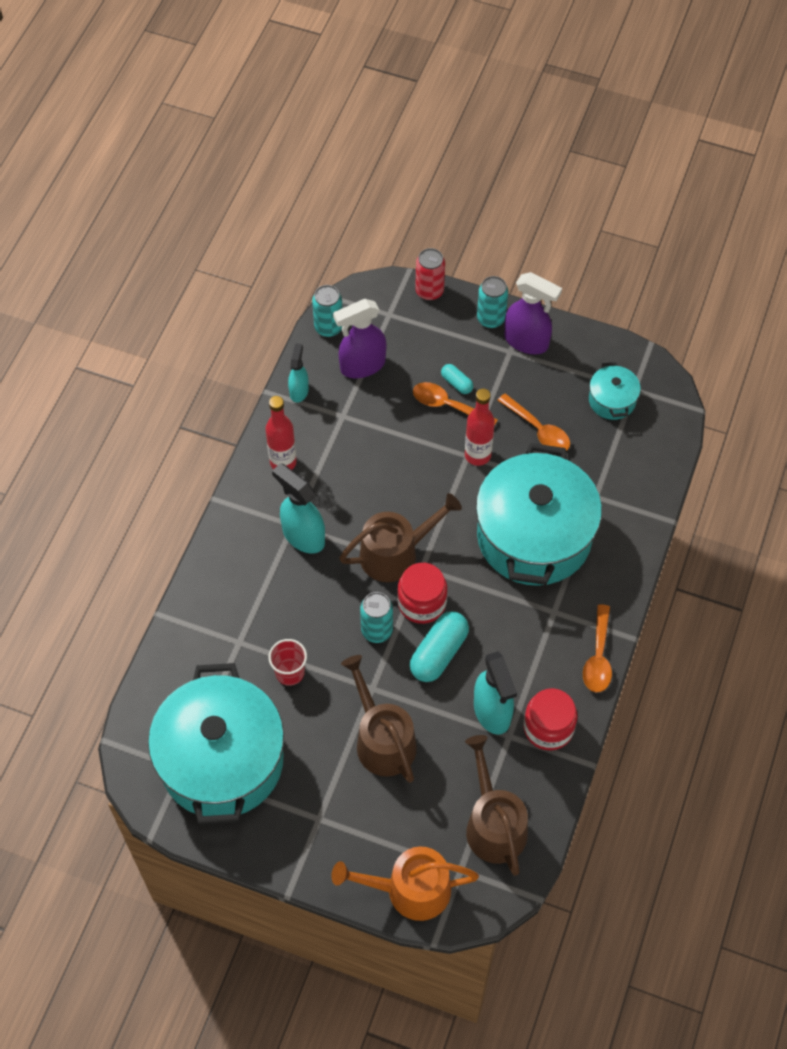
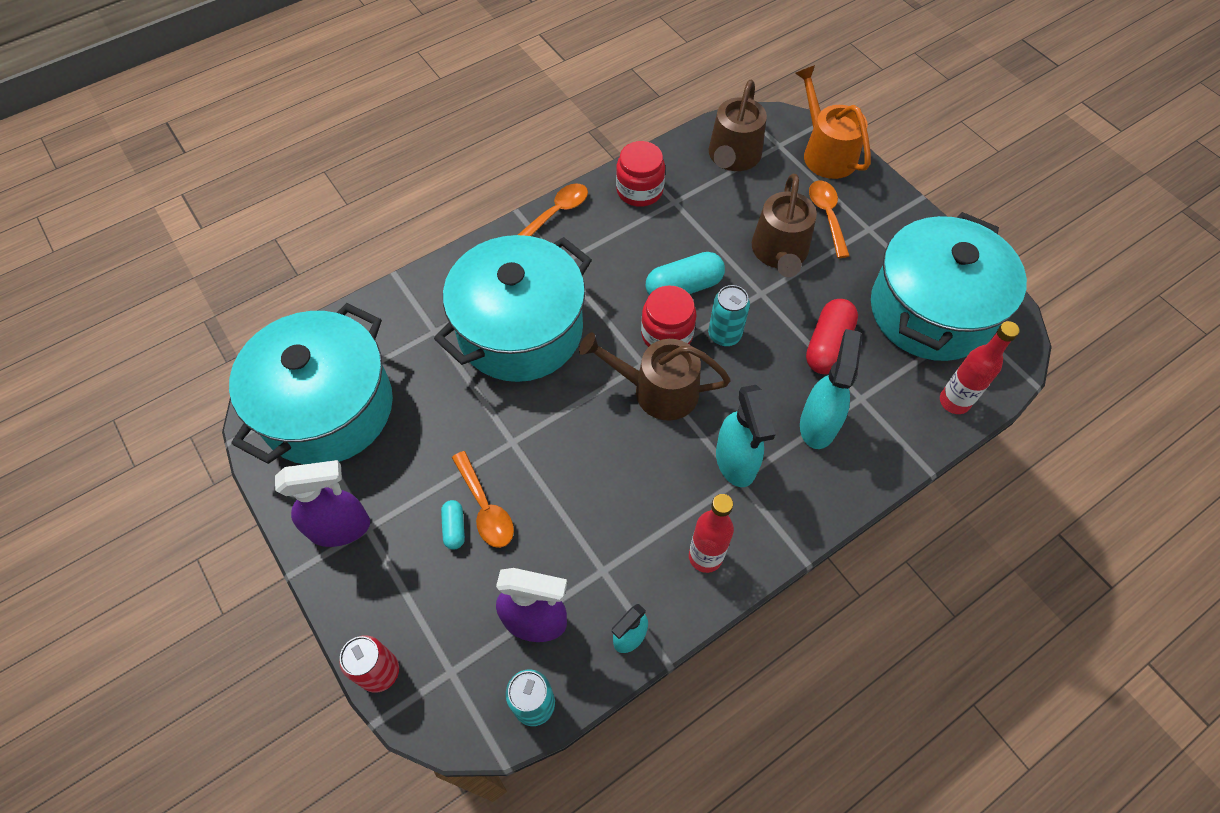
camera: 145 degrees left, 0 degrees up
(290, 672) = (828, 345): red cup -> red capsule
(410, 890) = (826, 153): orange watering can -> orange watering can turned 150 degrees counterclockwise
(477, 455) = (502, 435): red bottle -> red bottle (954, 401)
(491, 319) = (349, 583): turquoise can -> none
(492, 712) = (674, 223): turquoise spray bottle -> turquoise spray bottle (818, 424)
(526, 341) = (340, 528): purple spray bottle -> purple spray bottle turned 105 degrees clockwise
(538, 430) = (423, 424): orange spoon -> orange spoon (827, 216)
(612, 400) = (328, 408): turquoise pot -> turquoise pot, size x2.32

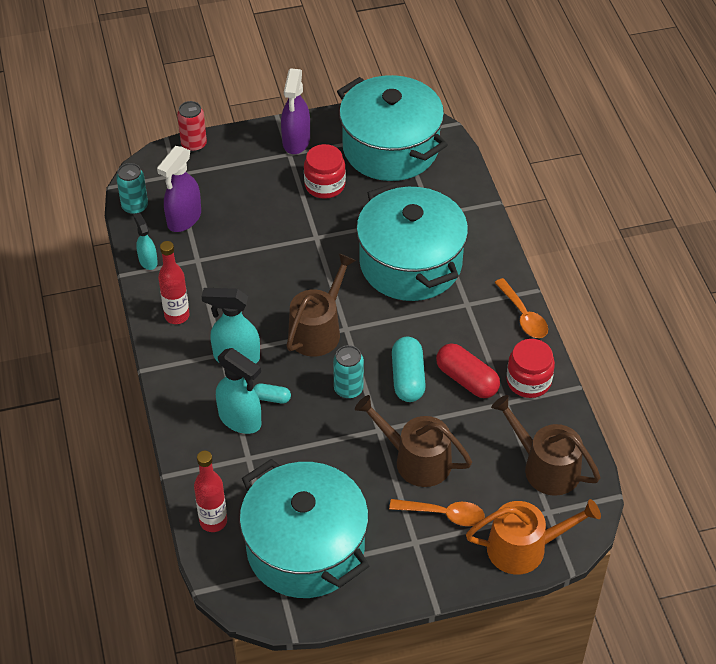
camera: 110 degrees right, 10 degrees down
(454, 528) = (267, 194): turquoise capsule -> turquoise capsule (272, 398)
(485, 507) = (273, 212): orange spoon -> none
(667, 334) = (366, 352): red jar -> red jar (325, 185)
(828, 345) = (306, 456): red capsule -> red capsule (467, 380)

